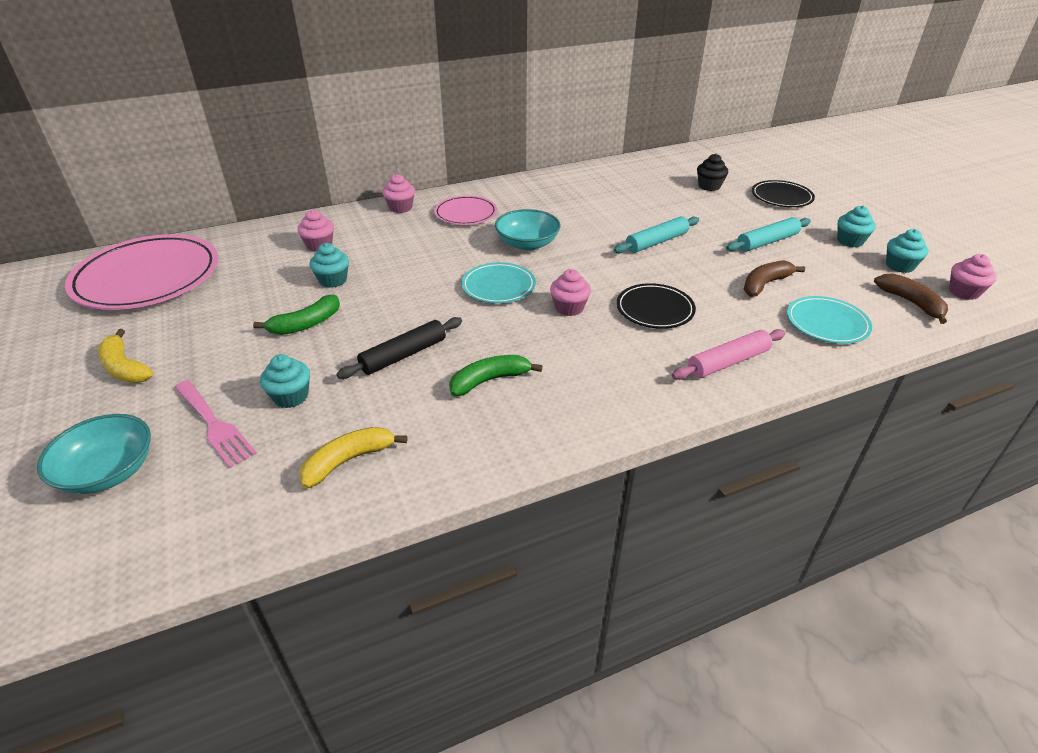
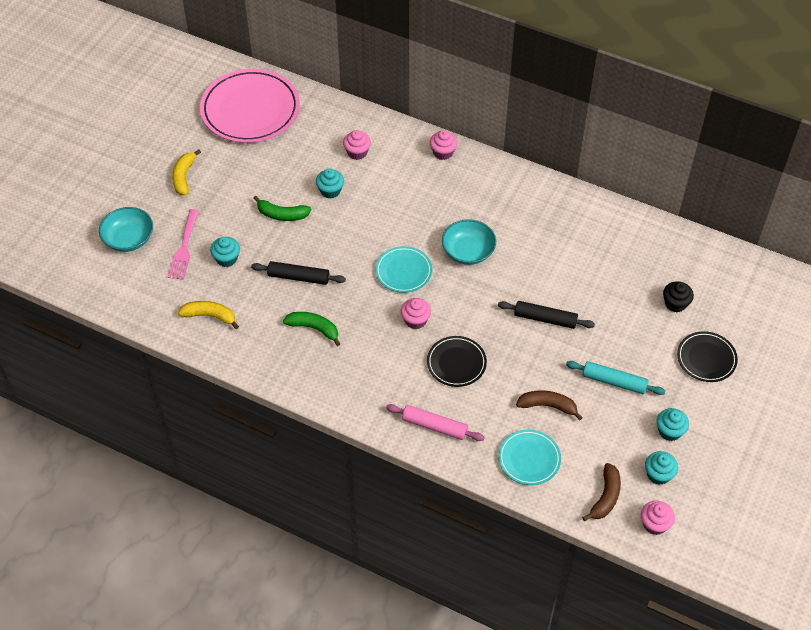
camera: 50 degrees right, 15 degrees up
(465, 214) = (472, 192): pink plate -> none
(656, 242) = (545, 319): turquoise rolling pin -> black rolling pin

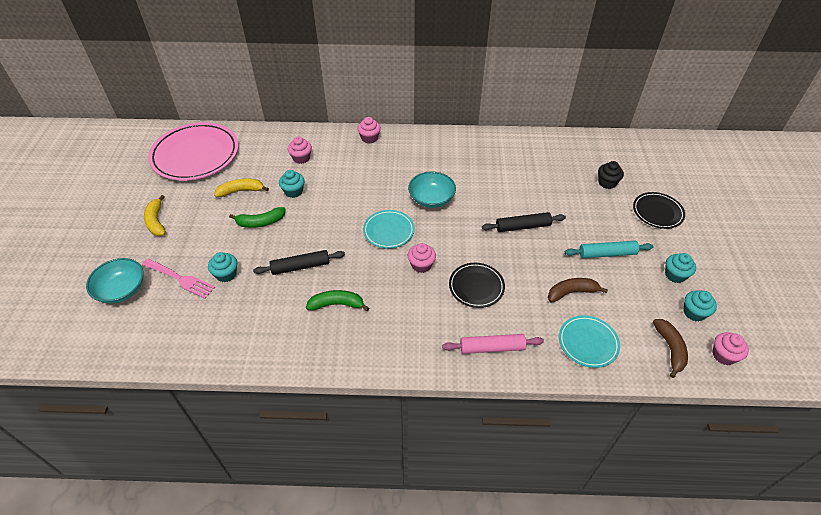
camera: 25 degrees left, 5 degrees down
(184, 248) = (181, 279): pink fork -> pink fork turned 45 degrees counterclockwise
(210, 316) = (232, 330): yellow banana -> yellow banana (241, 191)

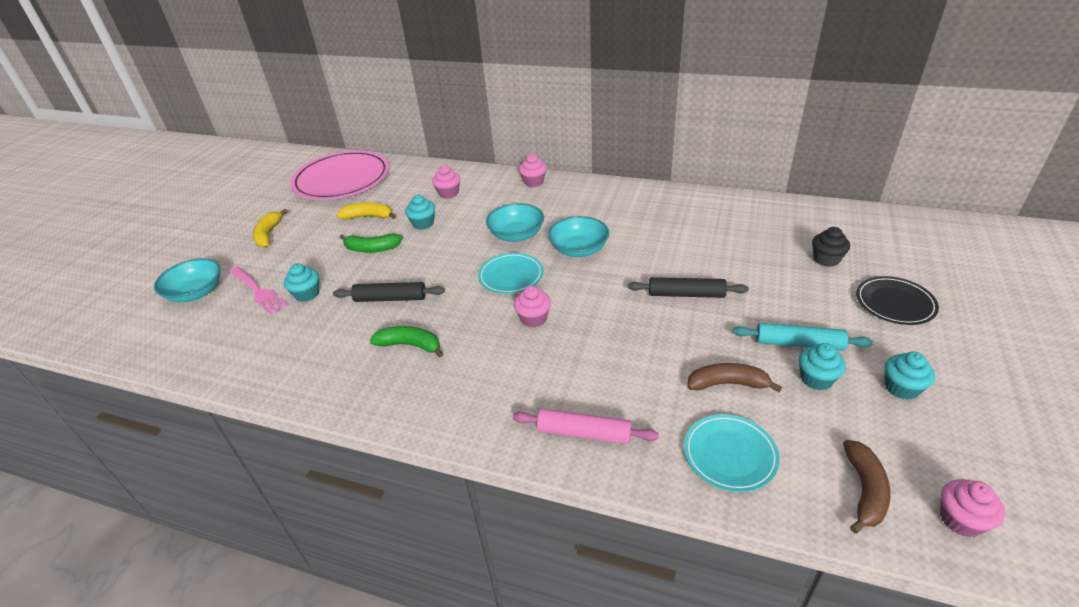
camera: 20 degrees right, 10 degrees down
(377, 192) = (516, 235): none -> turquoise bowl
(476, 287) = (594, 354): black plate -> none
(694, 312) = (921, 445): turquoise cupcake -> turquoise cupcake (816, 379)

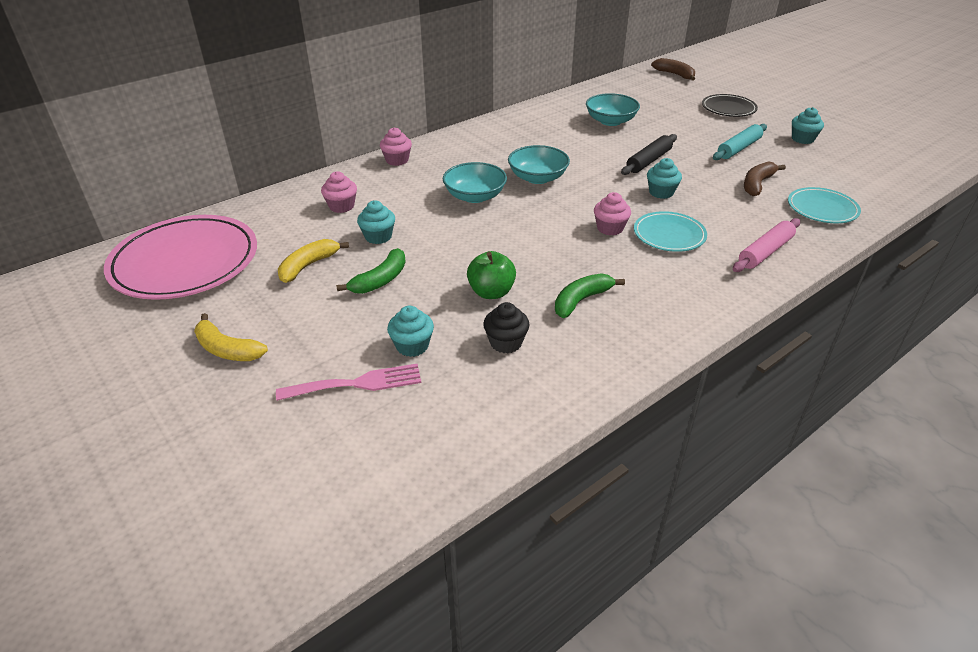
camera: 60 degrees left, 0 degrees up
(196, 293) = (284, 443): turquoise bowl -> turquoise bowl (610, 121)
(390, 298) = (491, 292): black rolling pin -> green apple
(511, 276) = (536, 219): turquoise plate -> turquoise plate (669, 235)
(816, 379) = (775, 157): turquoise cupcake -> turquoise cupcake (661, 192)
(826, 259) = (663, 106): black cupcake -> black cupcake (506, 342)
(864, 490) = (874, 183): brown banana -> brown banana (675, 74)
(960, 520) = (908, 168): pink cupcake -> none

